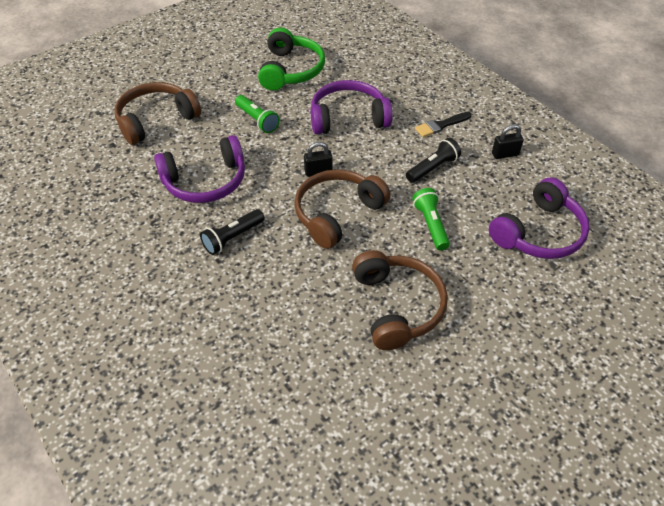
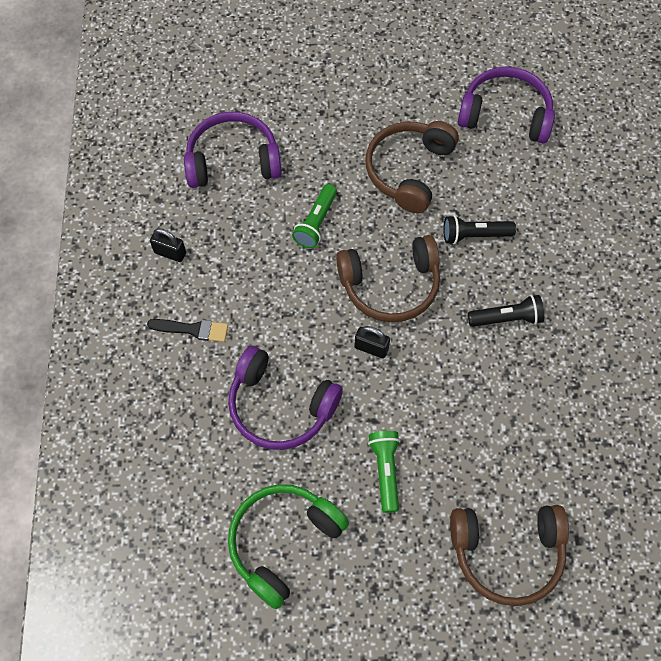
camera: 145 degrees left, 15 degrees up
(205, 181) = (496, 408): purple headphones -> purple headphones (505, 114)
(432, 168) = (255, 281): black flashlight -> black flashlight (474, 235)

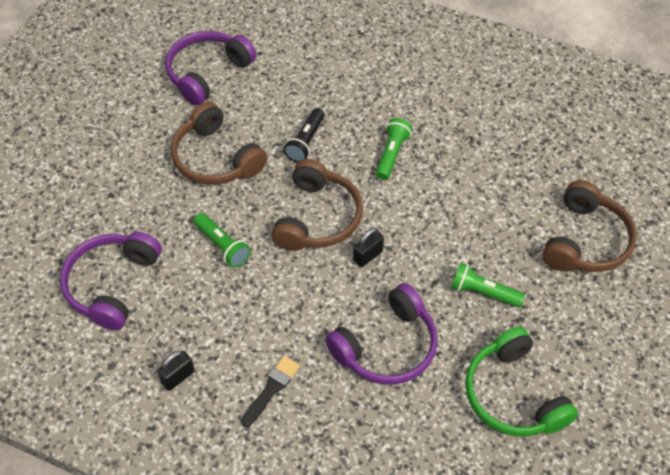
camera: 65 degrees left, 10 degrees down
(506, 318) = (391, 154): black flashlight -> green flashlight

